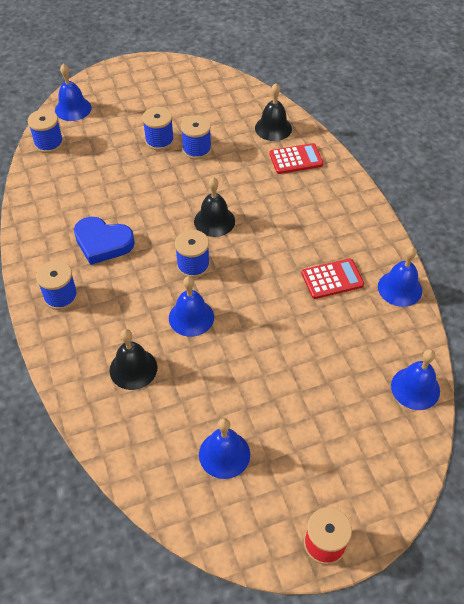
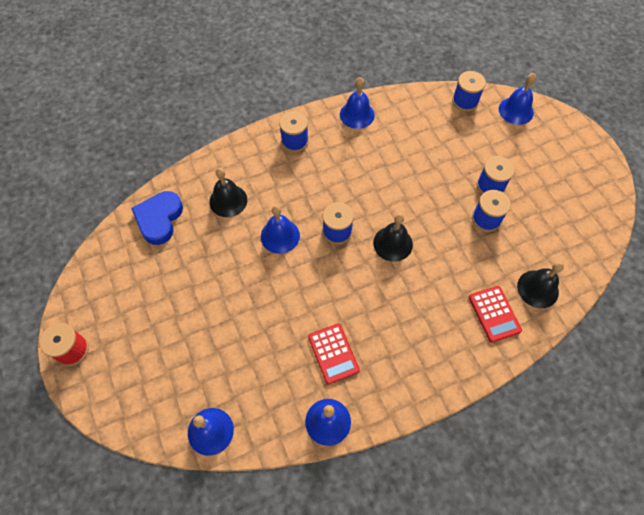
camera: 85 degrees right, 10 degrees up
(103, 243) = (354, 160): blue heart -> blue heart (159, 219)
(224, 454) = (151, 272): blue bell -> blue bell (357, 114)

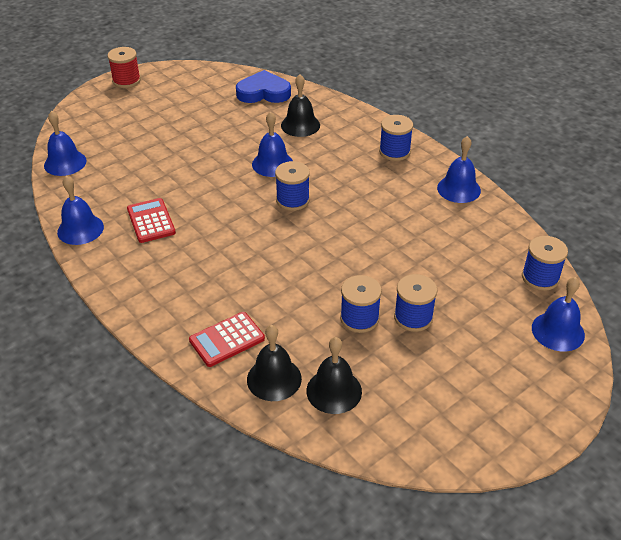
camera: 75 degrees right, 20 degrees down
(333, 353) = (151, 221): red calculator -> red calculator turned 105 degrees clockwise
(393, 243) = (293, 243): black bell -> black bell (334, 391)

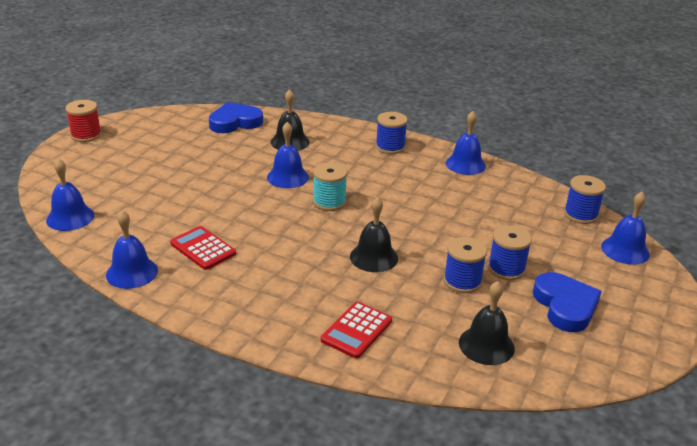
camera: 25 degrees left, 10 degrees down
(274, 379) = (426, 351): black bell -> black bell (374, 257)
(293, 200) = (329, 202): blue spool -> turquoise spool
(443, 374) = (565, 306): none -> blue heart

